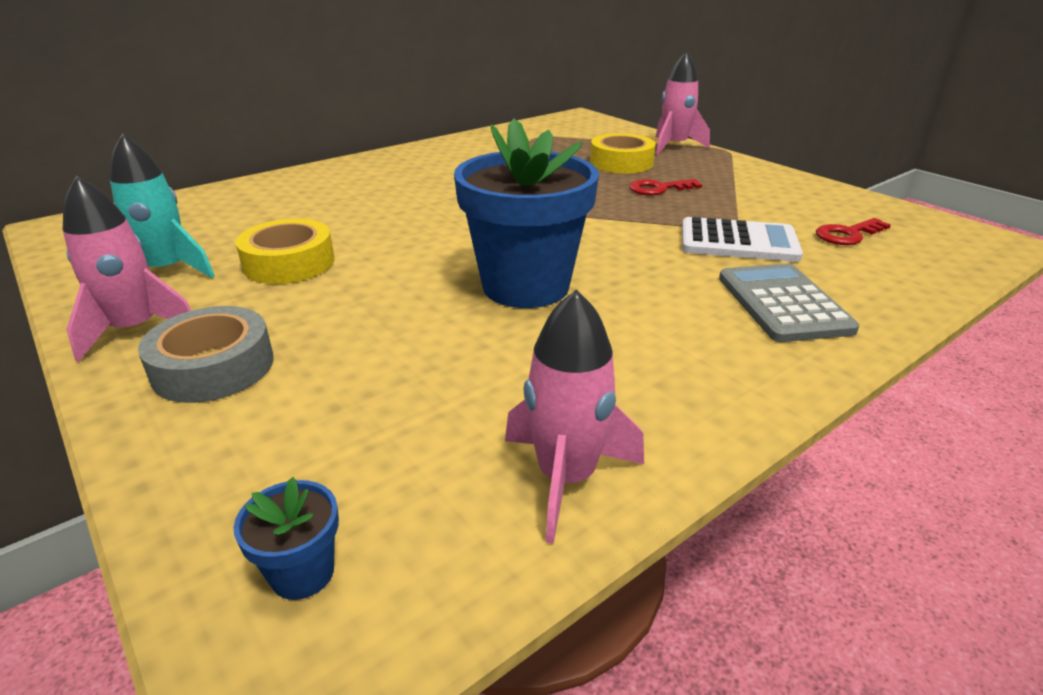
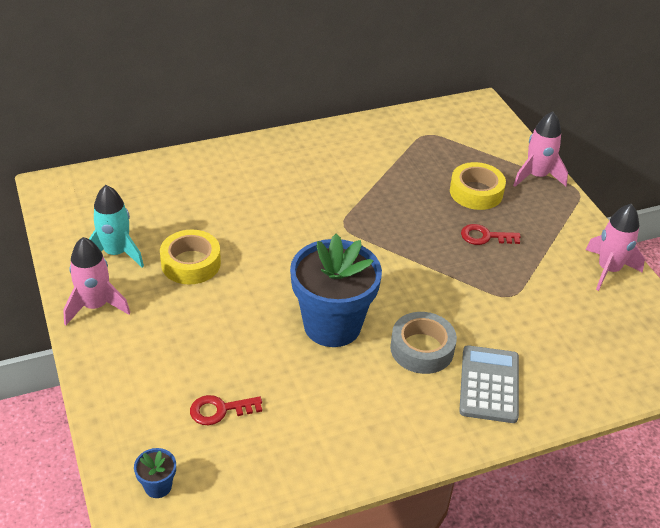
camera: 15 degrees right, 10 degrees up
(213, 367) = (135, 348): grey tape -> grey tape (422, 349)
(566, 478) = (290, 472): pink rocket -> pink rocket (608, 270)
(738, 242) = (503, 316): white calculator -> none
(847, 234) = (591, 328): red key -> red key (220, 410)

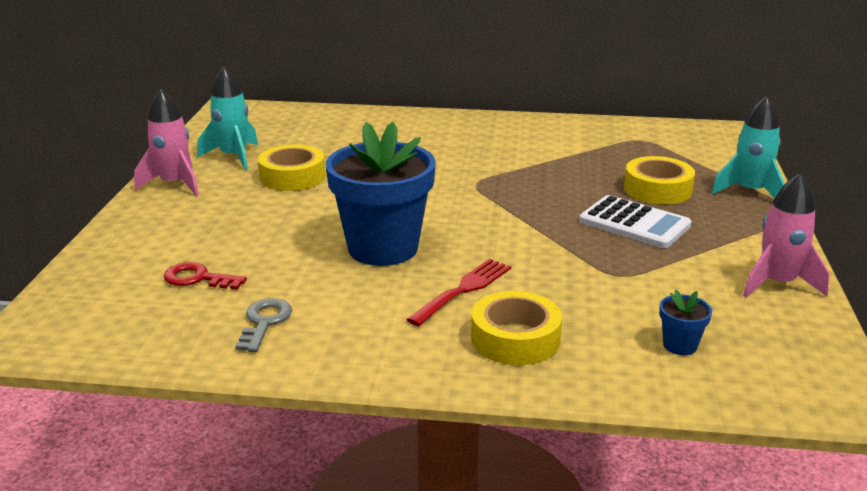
camera: 30 degrees right, 15 degrees down
(158, 486) = (75, 314): blue flower pot -> blue flower pot (680, 345)
(311, 436) = (264, 322): none -> grey key
(422, 349) = (463, 289): grey tape -> red fork
(485, 237) = (634, 223): red key -> white calculator
(489, 384) = (515, 338): grey calculator -> yellow tape
(536, 176) = (749, 192): pink rocket -> turquoise rocket

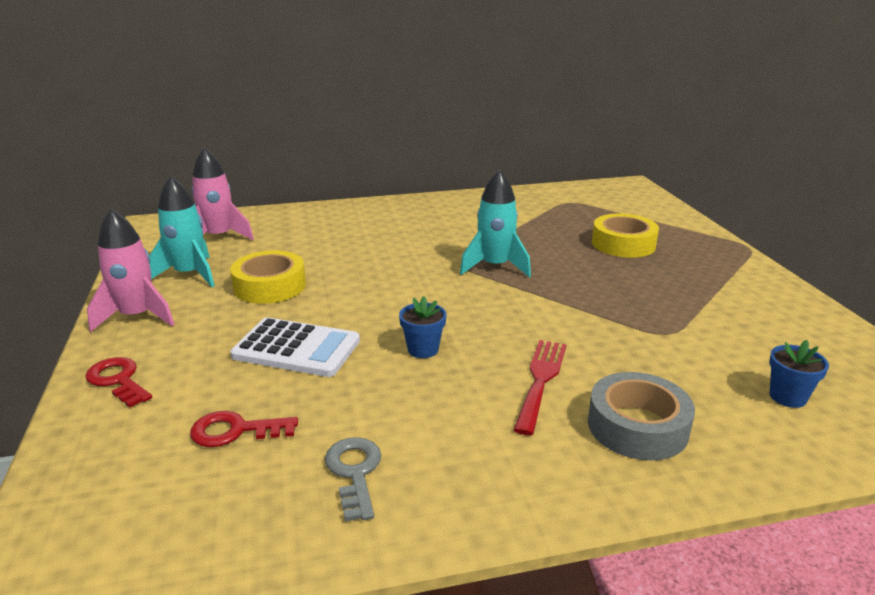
camera: 20 degrees left, 0 degrees up
(136, 228) = (118, 380): none -> red key
(383, 248) = (423, 349): blue flower pot -> blue flower pot, size x0.40
(515, 338) = (637, 426): yellow tape -> grey tape
(634, 223) = (633, 279): white calculator -> white calculator (296, 348)
(749, 192) = (696, 235): turquoise rocket -> turquoise rocket (495, 266)
(777, 284) = (801, 315): pink rocket -> pink rocket (219, 237)

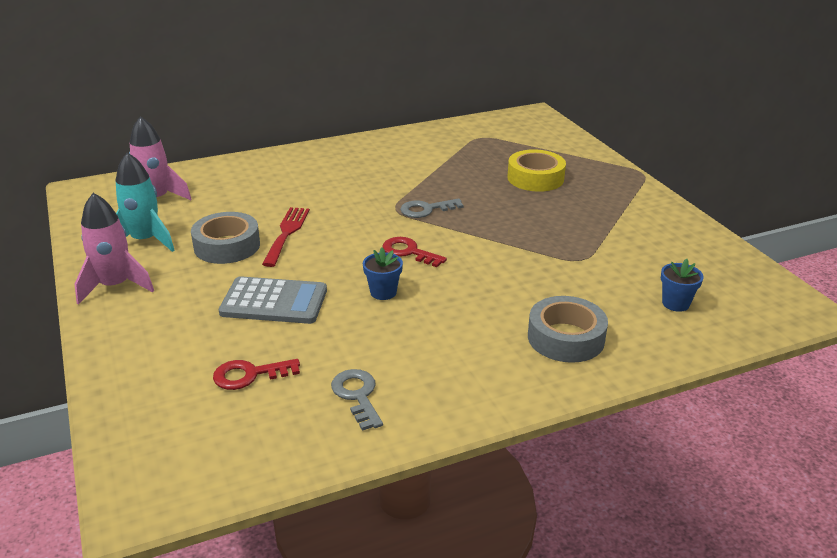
camera: 10 degrees left, 5 degrees up
(118, 380) = (128, 344): red key -> red key (409, 252)
(270, 286) = (227, 246): yellow tape -> grey tape
(296, 348) = (274, 302): white calculator -> grey calculator
(495, 266) = (426, 209): turquoise rocket -> grey key
(541, 380) = (486, 309): red fork -> red fork (287, 233)

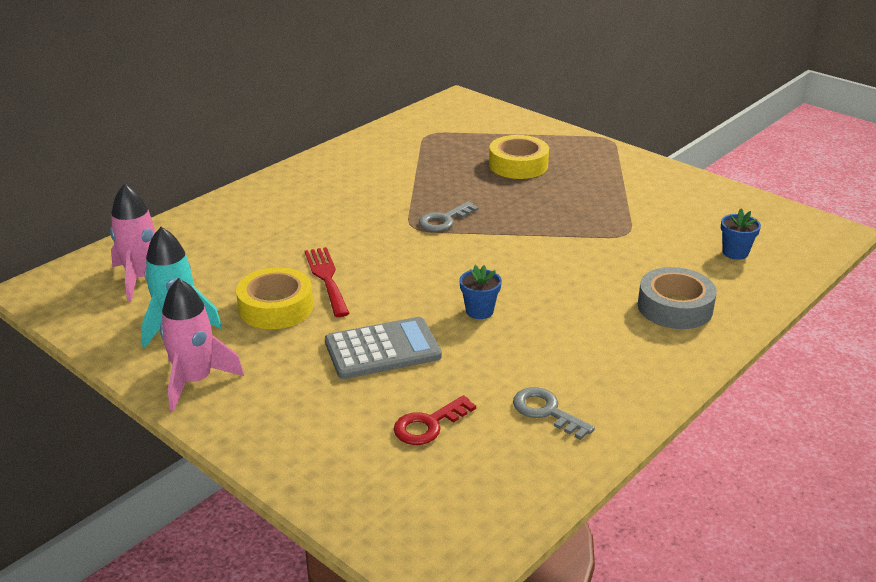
camera: 25 degrees left, 0 degrees up
(227, 246) = (276, 307): grey tape -> yellow tape
(409, 252) = (467, 266): red key -> none

